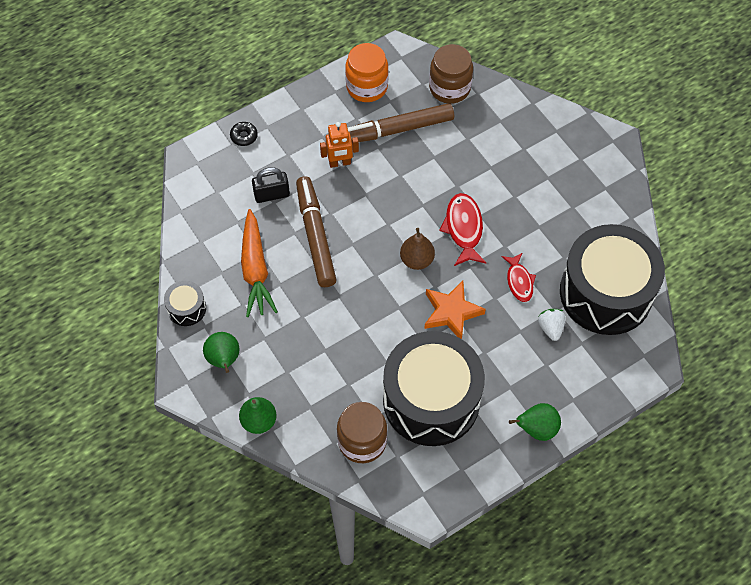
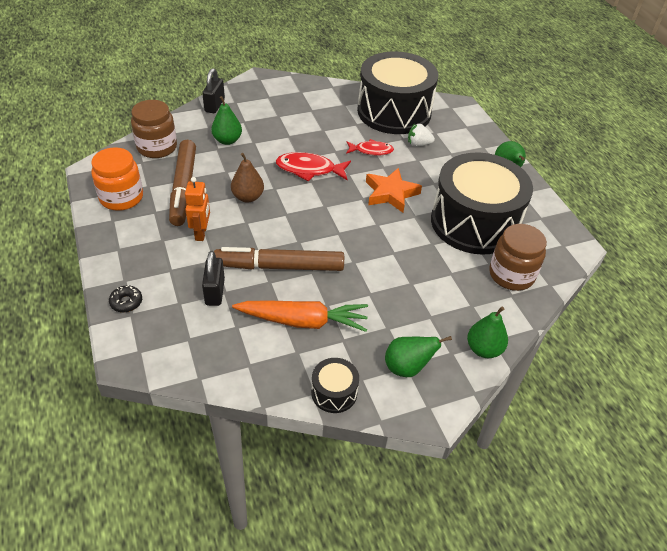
camera: 80 degrees left, 15 degrees down
(417, 260) = (331, 203): brown pear -> brown pear (248, 197)
(484, 143) = (227, 140): none -> green pear
(541, 114) = (214, 105): none -> black padlock

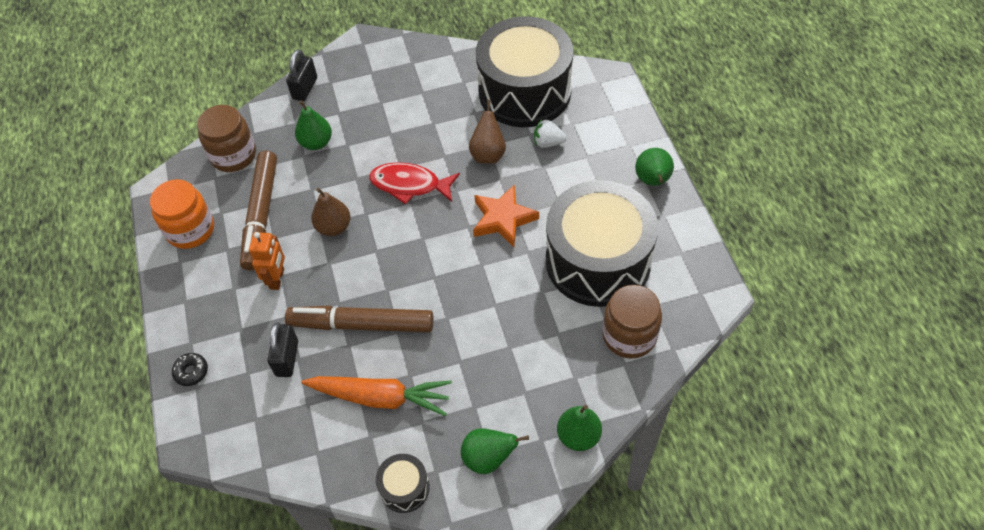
camera: 10 degrees right, 10 degrees up
(371, 151) = (488, 154): red fish -> brown pear

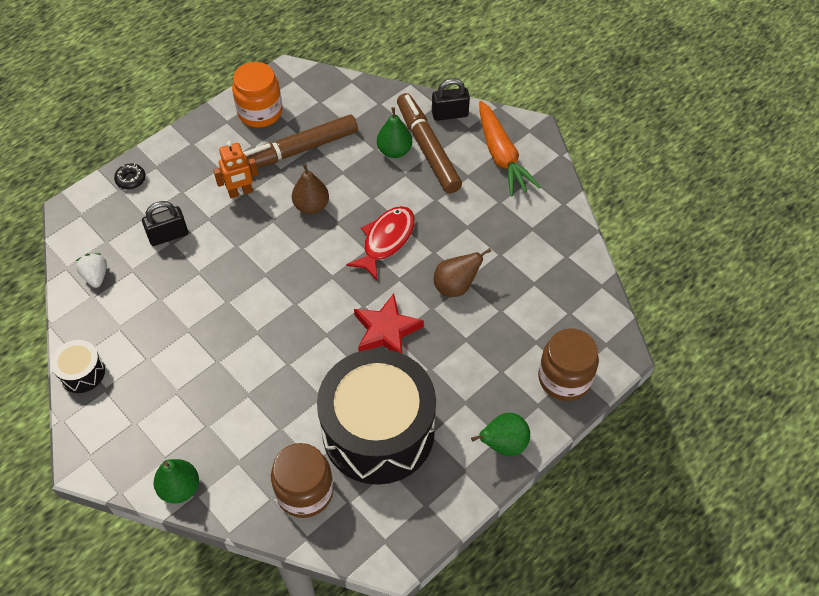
camera: 60 degrees right, 0 degrees up
(233, 155) = (349, 102): brown jar -> brown jar (564, 378)
(361, 324) = (222, 271): brown marker -> brown marker (427, 149)
(381, 397) = (158, 318): orange carrot -> orange carrot (501, 156)
(410, 185) = (386, 240): red fish -> red fish turned 45 degrees clockwise
(488, 458) = (131, 424): green pear -> none
(503, 219) = (386, 331): orange star -> red star
(525, 91) = (552, 284): black drum -> none
(548, 142) = (499, 331): white strawberry -> white strawberry (96, 276)

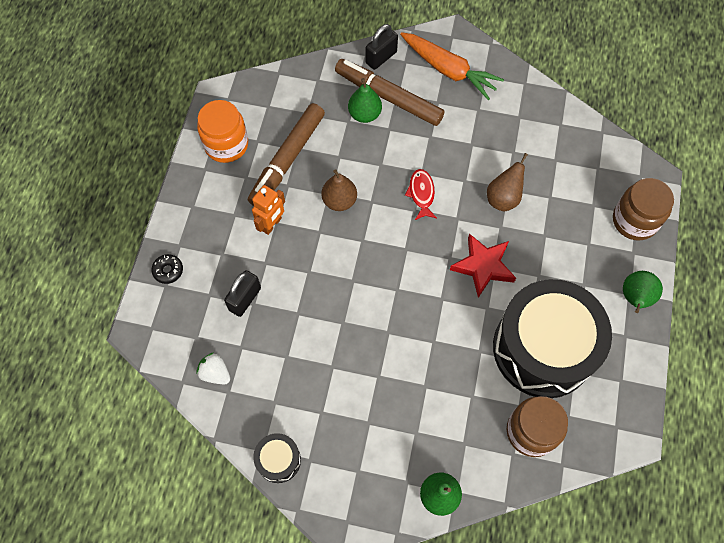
camera: 35 degrees left, 10 degrees up
(386, 240) = (421, 194): red fish -> red fish, size x0.66

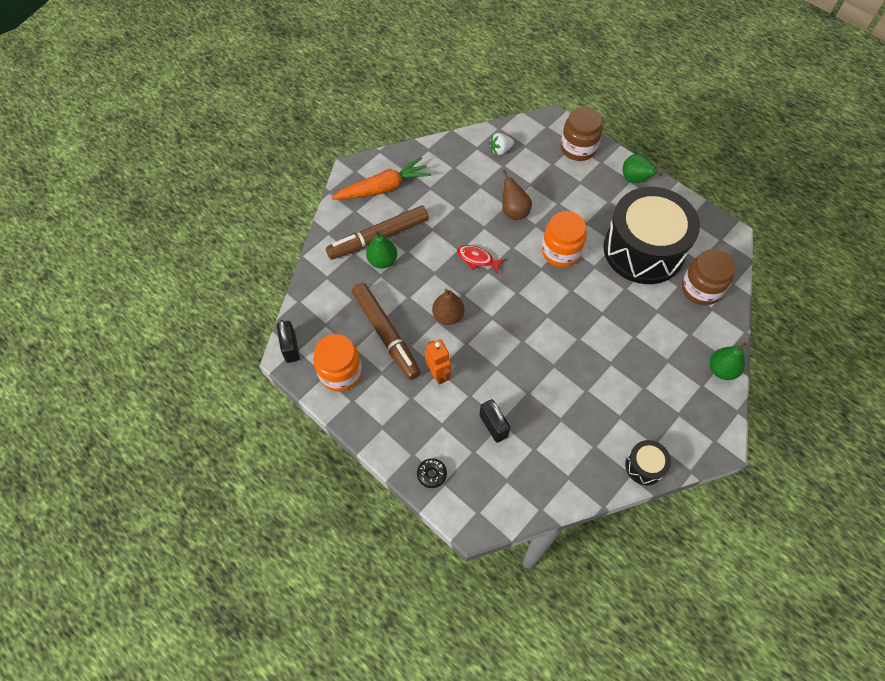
camera: 60 degrees left, 5 degrees down
(215, 373) = (547, 479): white strawberry -> white strawberry (500, 150)
(381, 57) = (339, 224): black padlock -> black padlock (290, 348)
(483, 266) = (561, 252): red star -> orange jar

